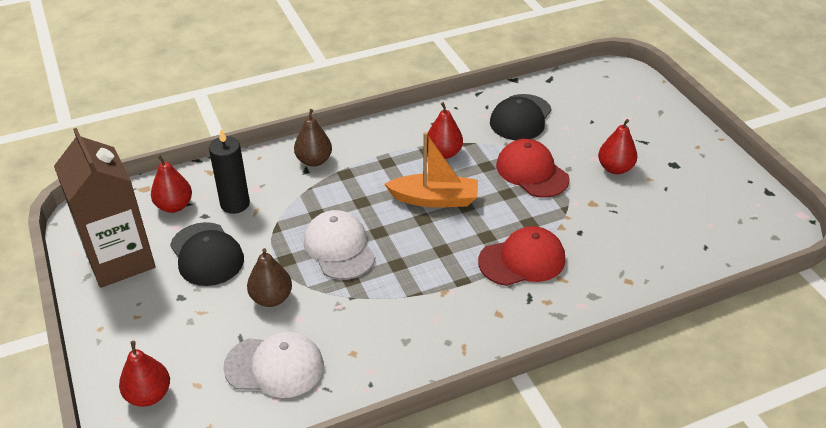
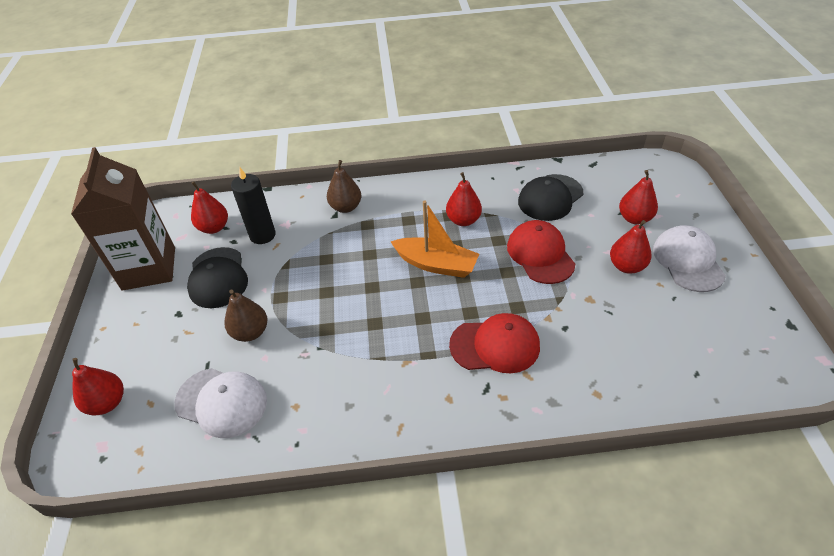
camera: 20 degrees right, 5 degrees up
(339, 248) = (330, 295): white cap -> white cap (688, 261)
(607, 124) = (634, 218): none -> red pear

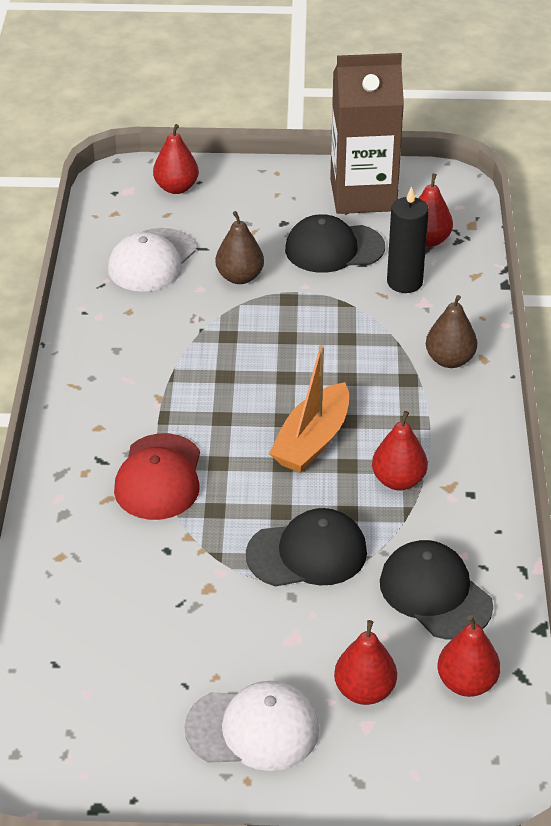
camera: 95 degrees right, 5 degrees down
(540, 254) = (307, 553): red cap -> black cap
(626, 266) = (260, 648): red pear -> red pear (466, 683)

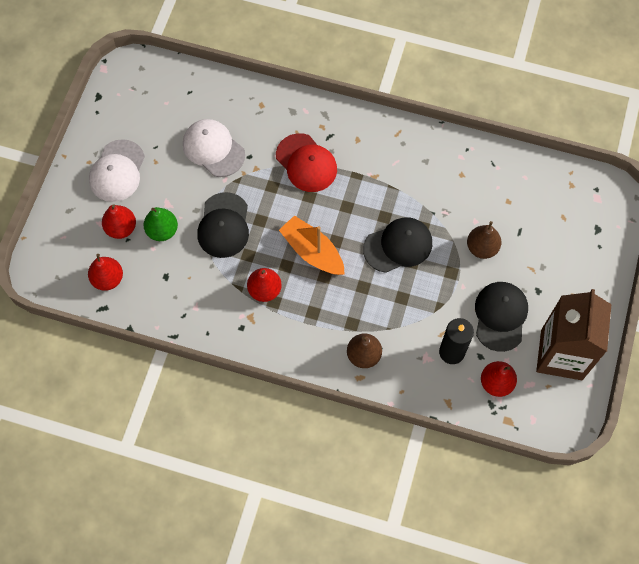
camera: 105 degrees right, 25 degrees up
(151, 261) = (512, 198): white cap -> white cap (213, 149)
(159, 477) = (306, 163): red cap -> red cap turned 150 degrees counterclockwise
(176, 188) = (594, 230): red pear -> none
(347, 631) = (162, 231): none -> green pear
(435, 593) = (173, 283): black cap -> black cap (398, 246)

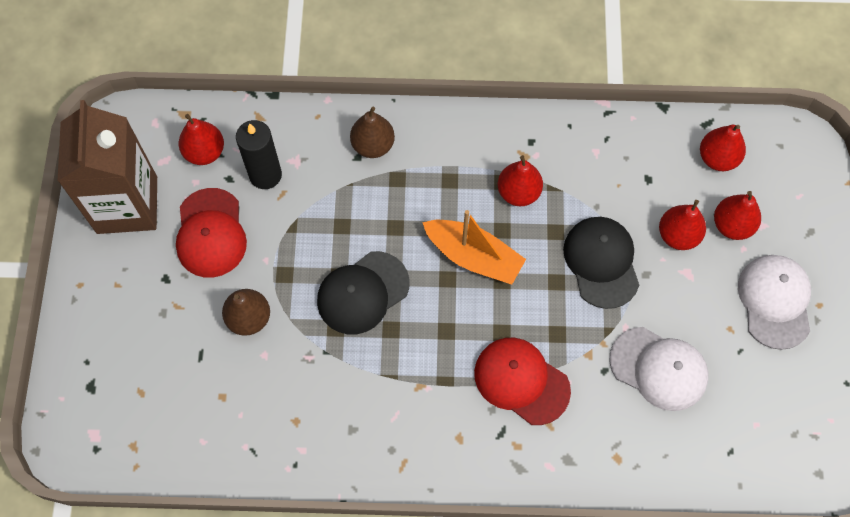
camera: 165 degrees right, 0 degrees up
(162, 231) = (678, 235): green pear -> red pear
(500, 316) = (211, 233): black cap -> red cap

